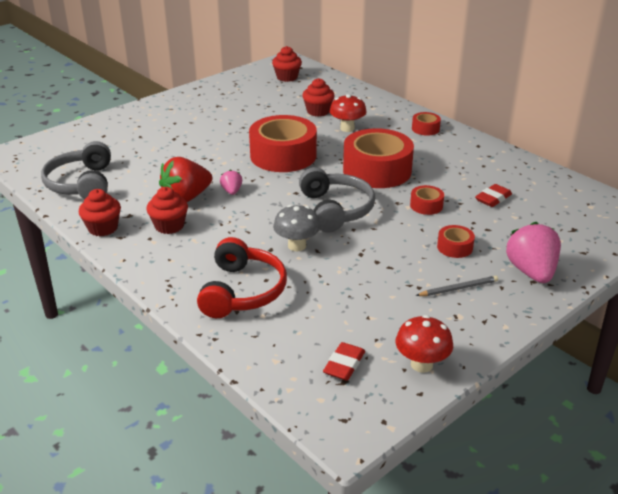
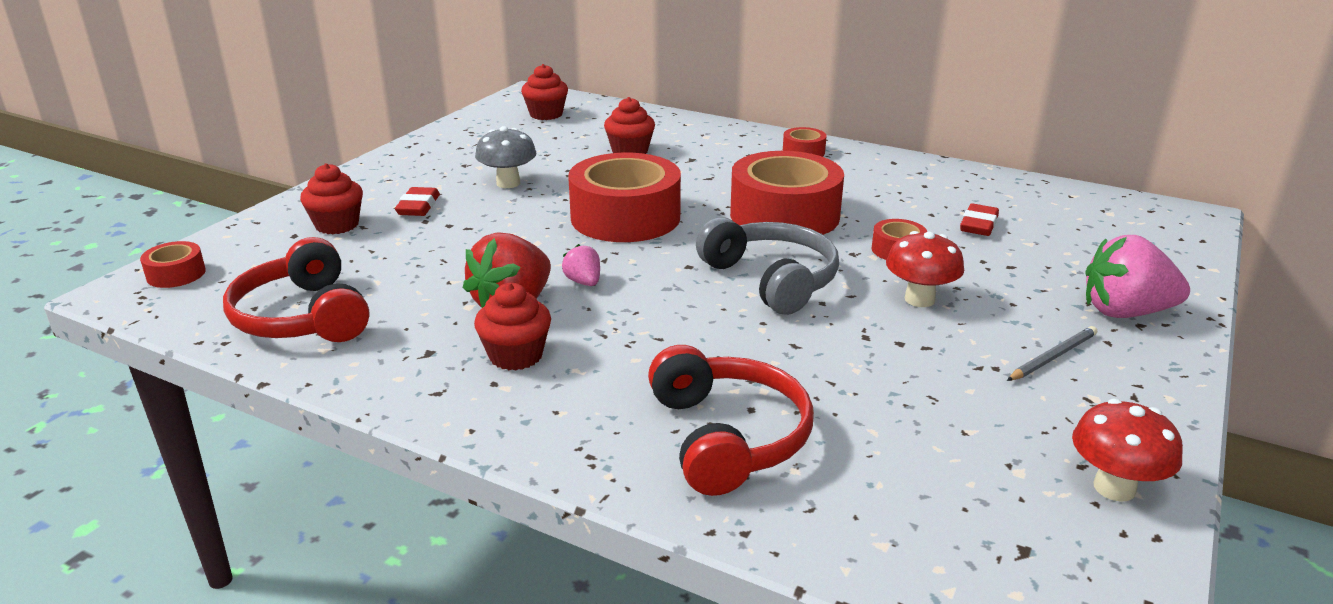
camera: 20 degrees left, 5 degrees down
(82, 184) = (302, 317): grey headphones -> red headphones
(103, 228) = (393, 383): red cupcake -> red cupcake (337, 225)
(297, 246) = (757, 344): grey mushroom -> grey mushroom (508, 183)
(344, 365) = (1000, 521): red eraser -> red eraser (418, 207)
(347, 128) = (692, 167): red mushroom -> red mushroom (919, 299)
(455, 247) = (991, 299): red tape -> red tape (176, 274)
(531, 272) = (1125, 312): pink strawberry -> pink strawberry turned 60 degrees counterclockwise

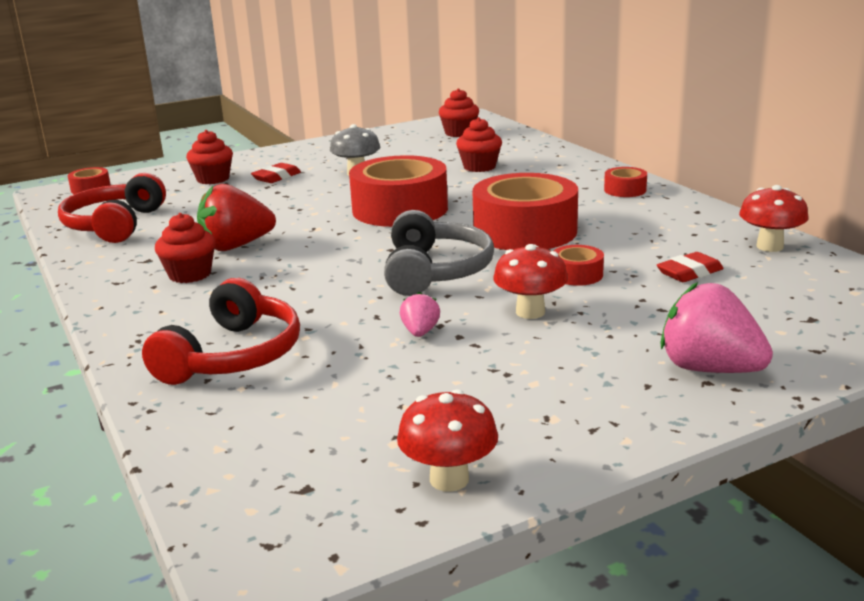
camera: 35 degrees right, 5 degrees down
(583, 282) = (302, 243): pink strawberry -> pink strawberry (420, 332)
(996, 185) = (769, 246): none -> red mushroom
(1052, 357) = (571, 380): grey pencil -> none

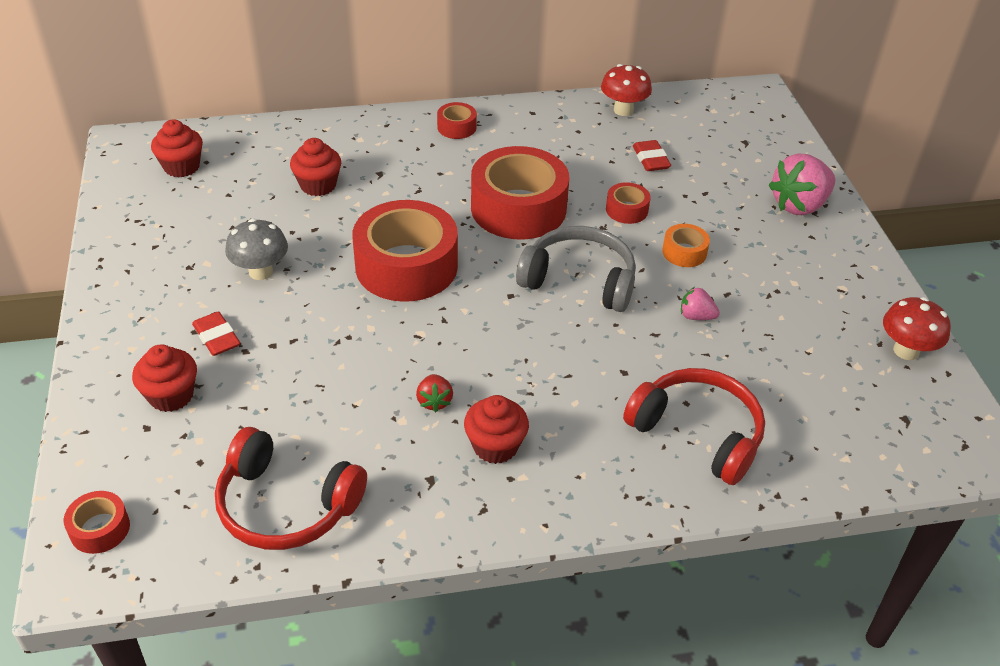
camera: 75 degrees left, 20 degrees up
(236, 246) = (434, 401): red strawberry -> red strawberry, size x0.49
(530, 312) = (684, 252): red mushroom -> orange tape

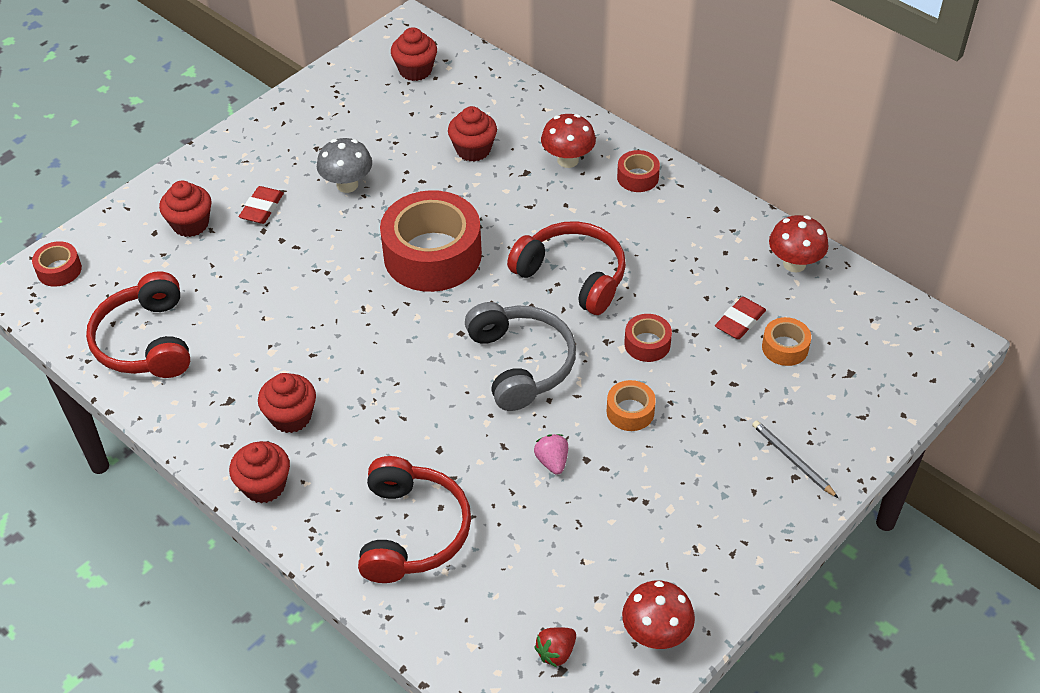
camera: 55 degrees right, 5 degrees up
(395, 148) = (568, 160): none -> red mushroom
(434, 401) = (305, 357): red strawberry -> red strawberry (556, 652)
(518, 208) = (572, 276): red tape -> red headphones
(559, 506) = (264, 486): none -> red cupcake
(695, 154) = (785, 347): none -> orange tape
(799, 205) = (792, 460): pink strawberry -> grey pencil

